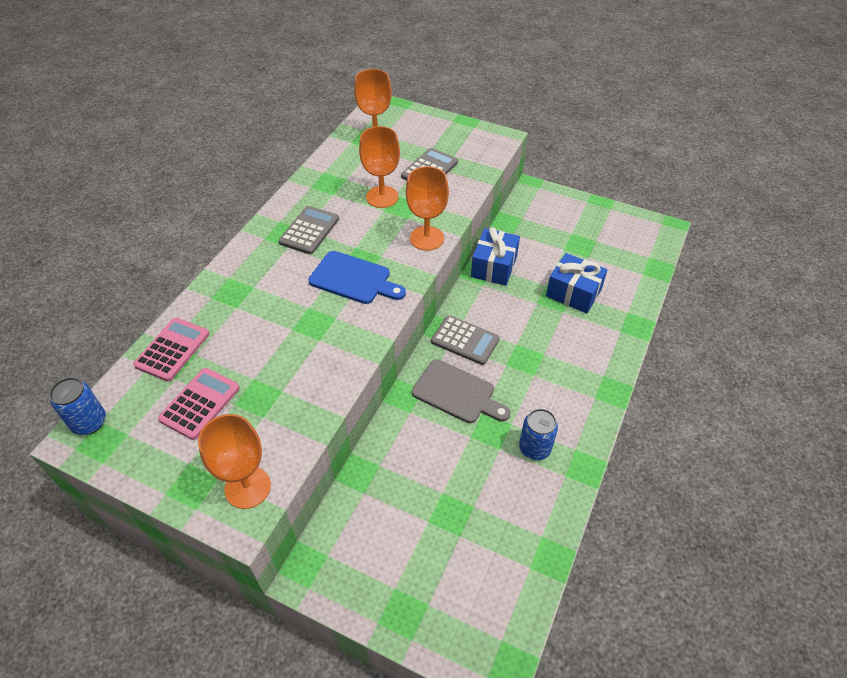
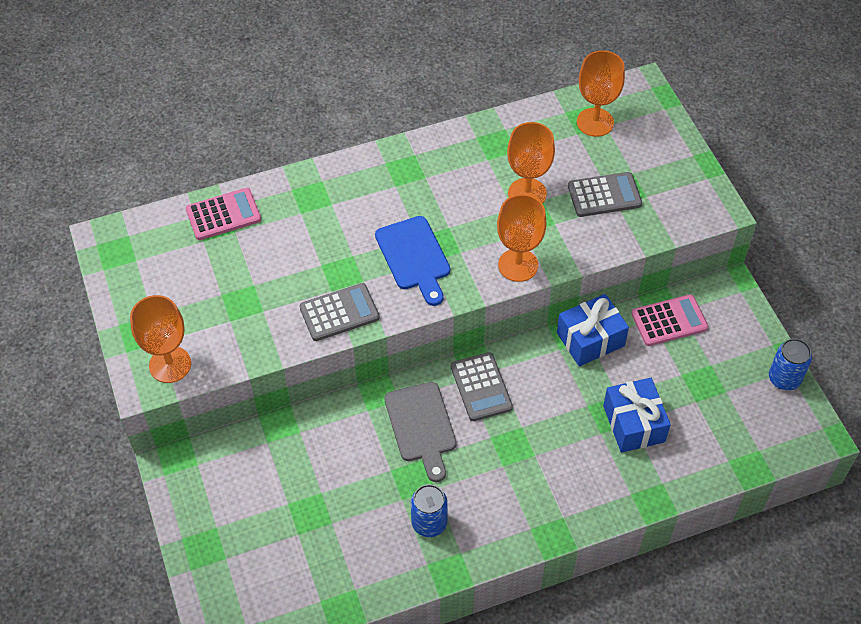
camera: 45 degrees right, 5 degrees up
(89, 422) = (121, 231): blue can -> blue can (784, 379)
(200, 403) = (200, 275): pink calculator -> pink calculator (669, 321)
(309, 230) = (428, 182): grey calculator -> grey calculator (339, 313)

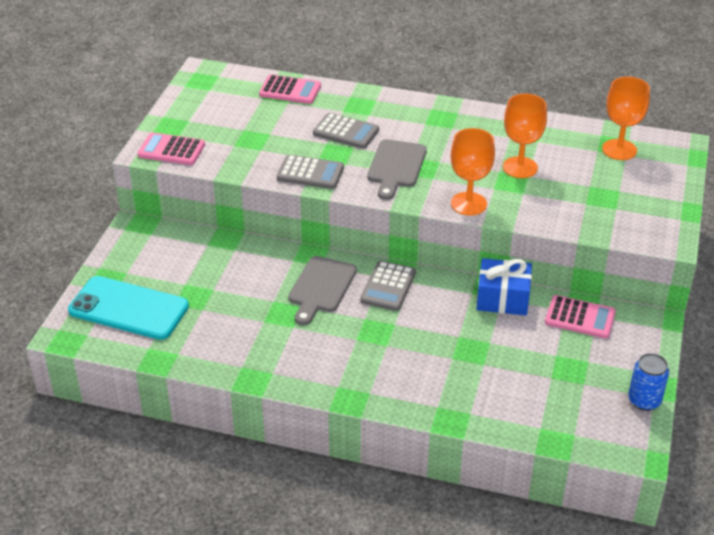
camera: 35 degrees right, 15 degrees down
(170, 364) = (171, 150): orange goblet -> pink calculator
(258, 568) = (129, 308): none -> turquoise phone
(414, 257) = (396, 166): blue cutting board -> grey cutting board
(429, 523) = (268, 344): blue can -> none
(604, 195) = (581, 193): grey calculator -> grey calculator (346, 132)
(634, 424) = (484, 365): blue gift -> none

